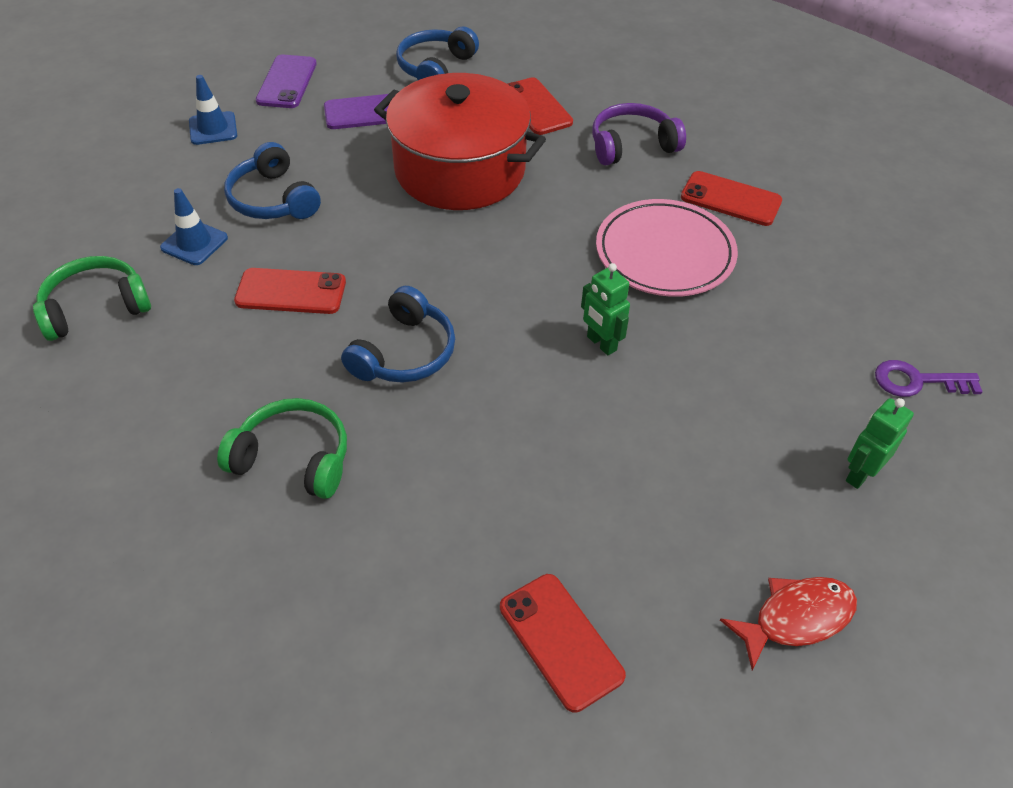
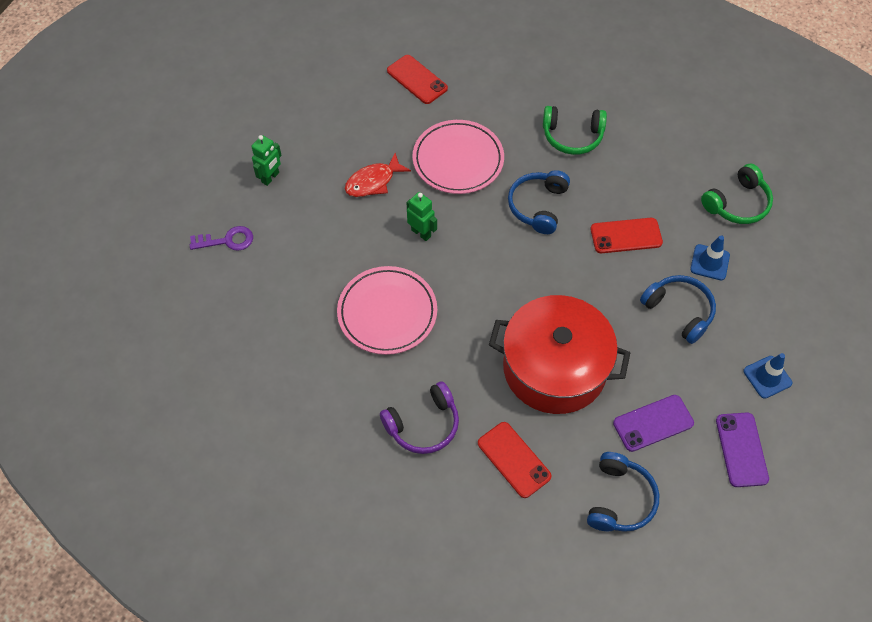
camera: 170 degrees right, 10 degrees up
(515, 449) = (458, 160): none -> pink plate
(730, 199) = (340, 376): red phone -> none
(796, 618) = (310, 105): red fish -> red fish (373, 181)

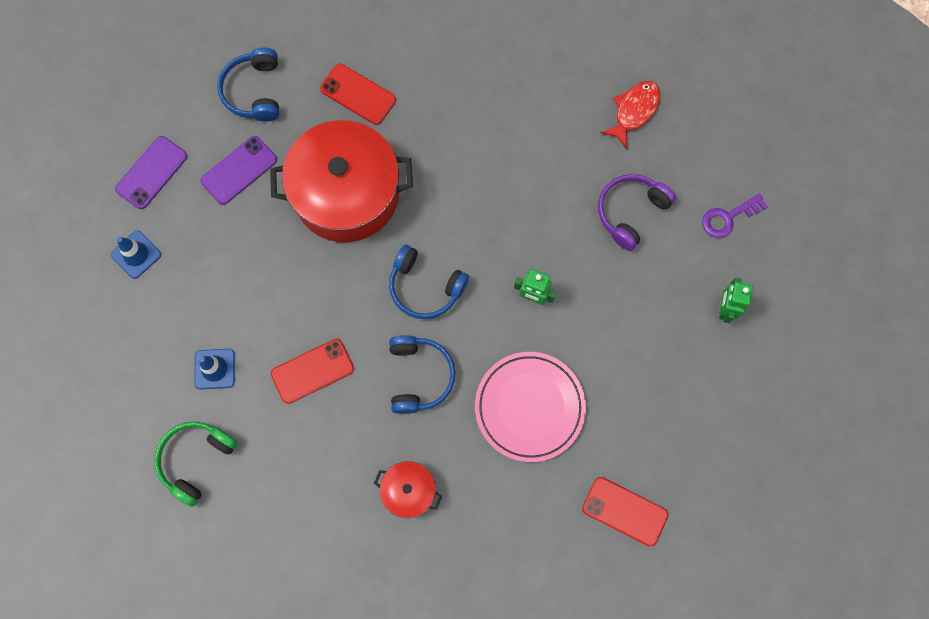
camera: 160 degrees right, 15 degrees up
(373, 181) = (611, 344): red fish -> red fish (634, 111)
(387, 313) = (529, 195): pink plate -> none
(423, 424) = (450, 98): purple headphones -> purple headphones (630, 212)
(572, 136) = (409, 491): green headphones -> red pot
(679, 311) = (237, 298): blue headphones -> blue headphones (425, 287)
(741, 449) = (152, 172): purple phone -> purple phone turned 60 degrees clockwise

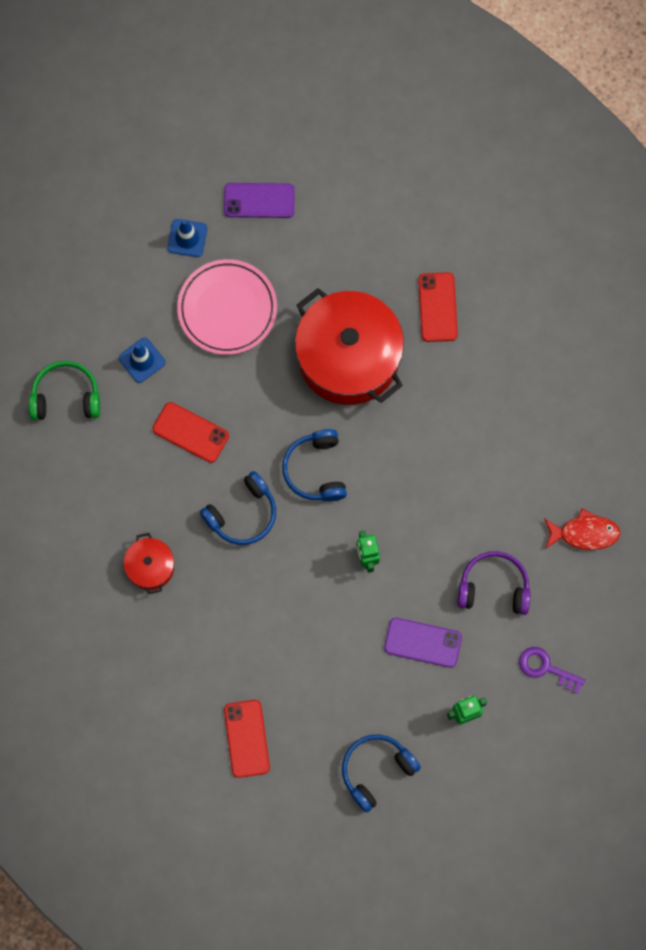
camera: 55 degrees right, 0 degrees up
(239, 170) = (308, 263): purple phone -> purple phone (423, 642)
(254, 91) = (381, 227): blue headphones -> blue headphones (376, 771)
(529, 407) = (277, 613): pink plate -> pink plate (227, 309)

